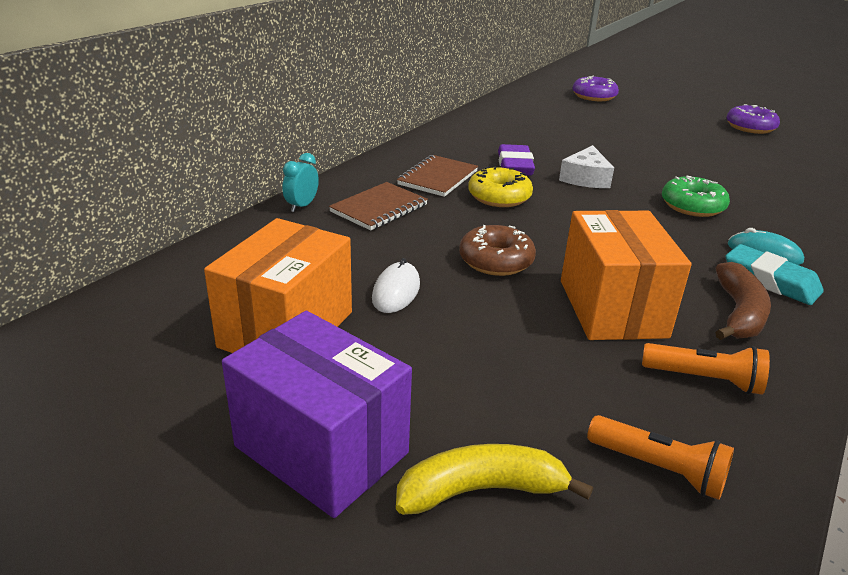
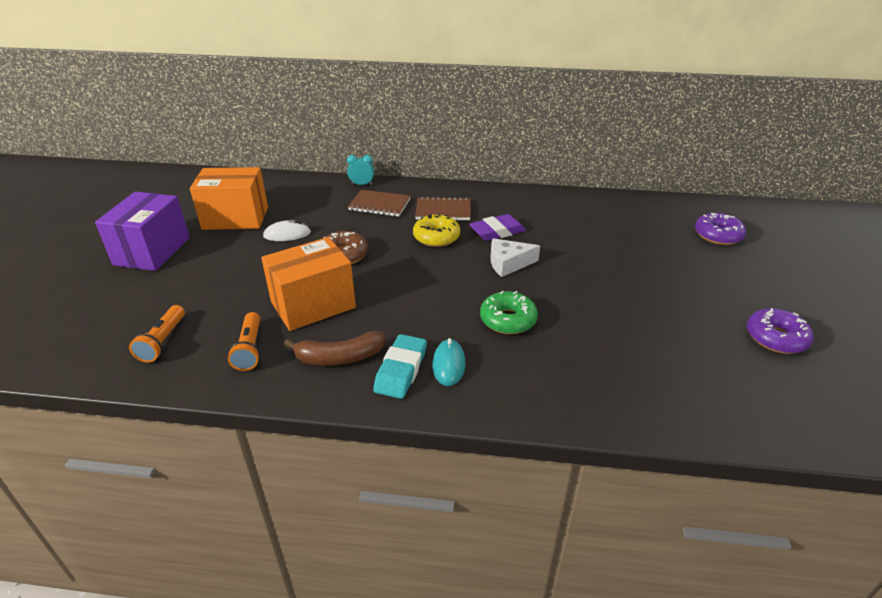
camera: 65 degrees right, 5 degrees up
(481, 490) = (136, 294): yellow banana -> none

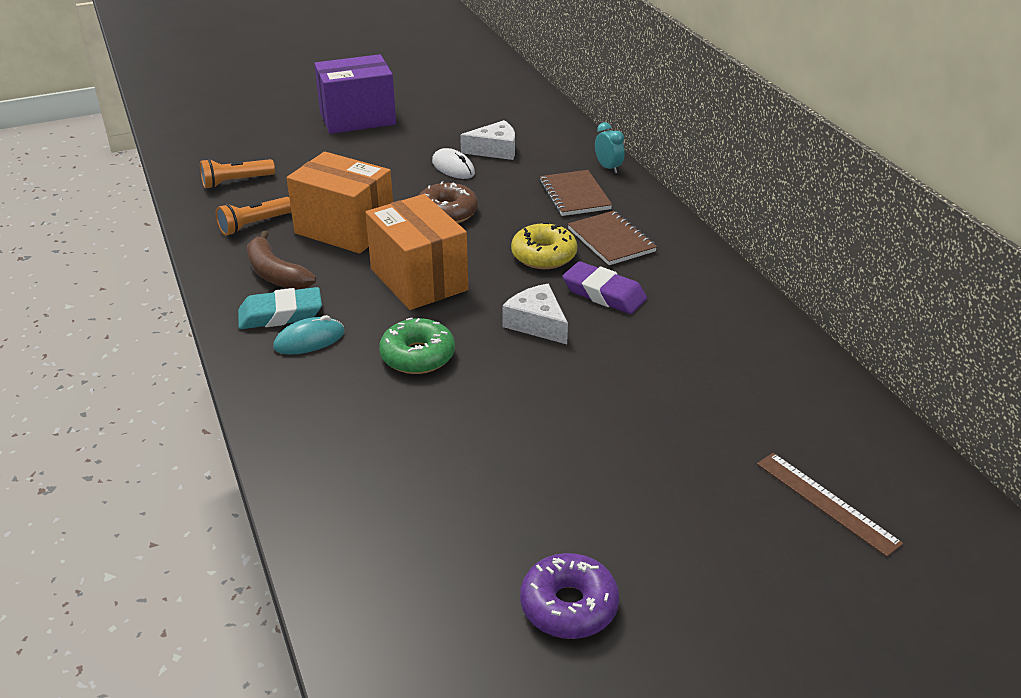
camera: 60 degrees right, 0 degrees up
(235, 218) = (454, 130): orange box -> orange box (419, 279)
(286, 212) = (495, 150): none -> white cheese
(718, 235) = (826, 503): purple donut -> brown ruler

